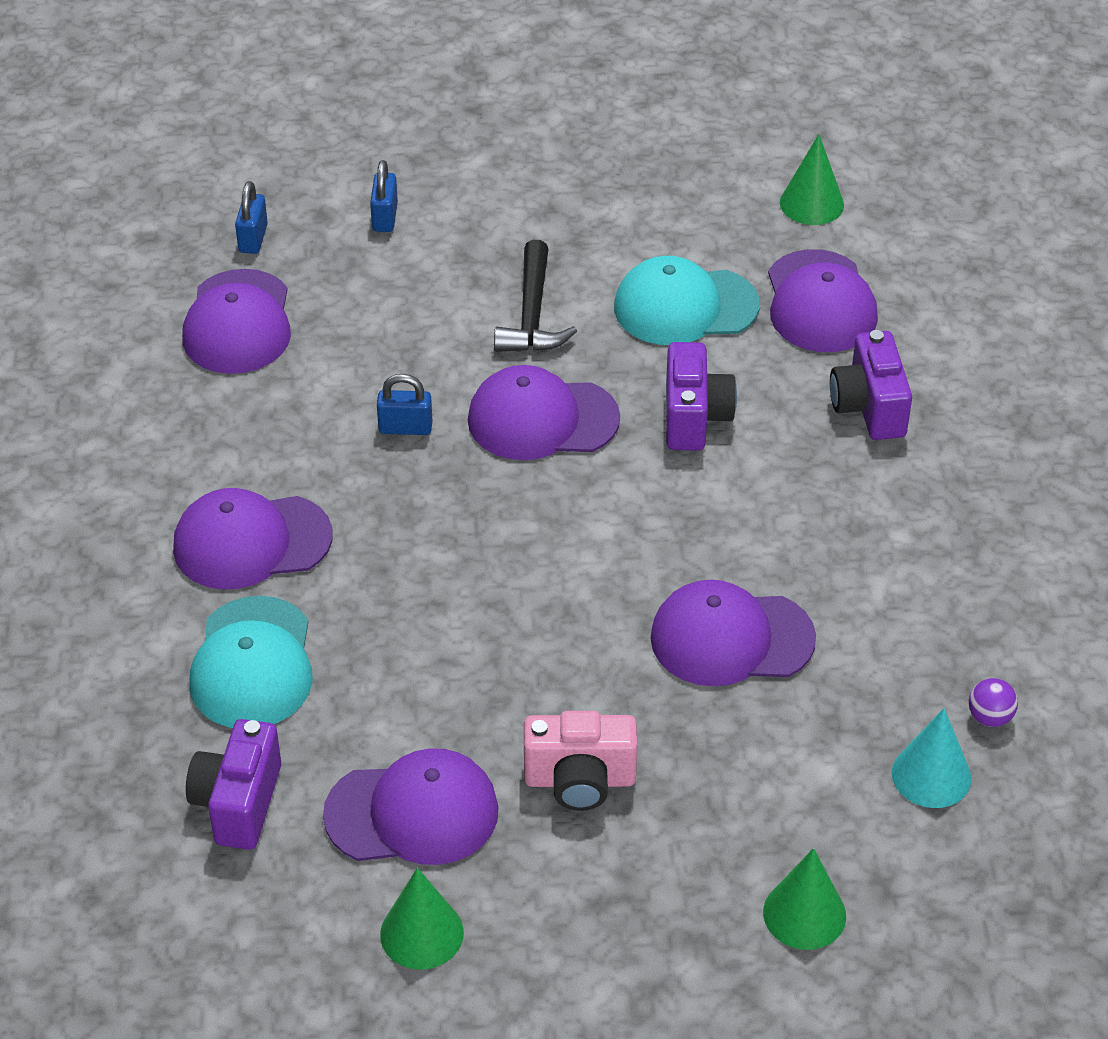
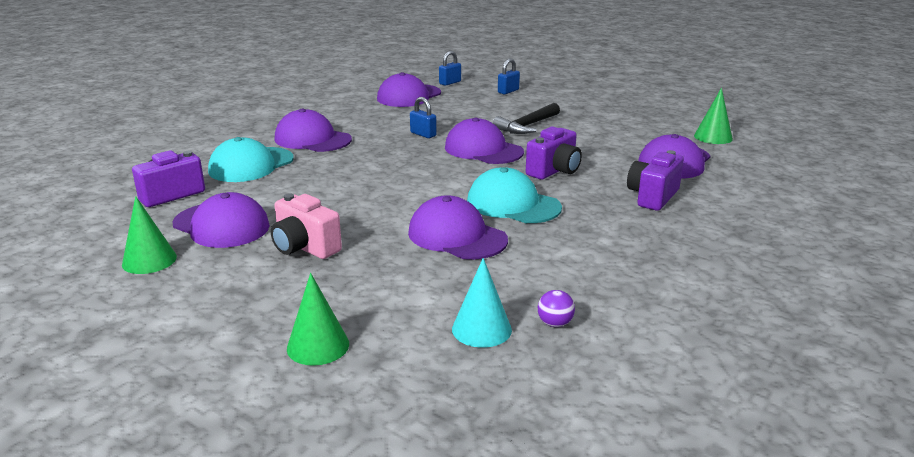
camera: 40 degrees right, 20 degrees down
(685, 306) = (602, 143): turquoise cap -> turquoise cap (513, 204)

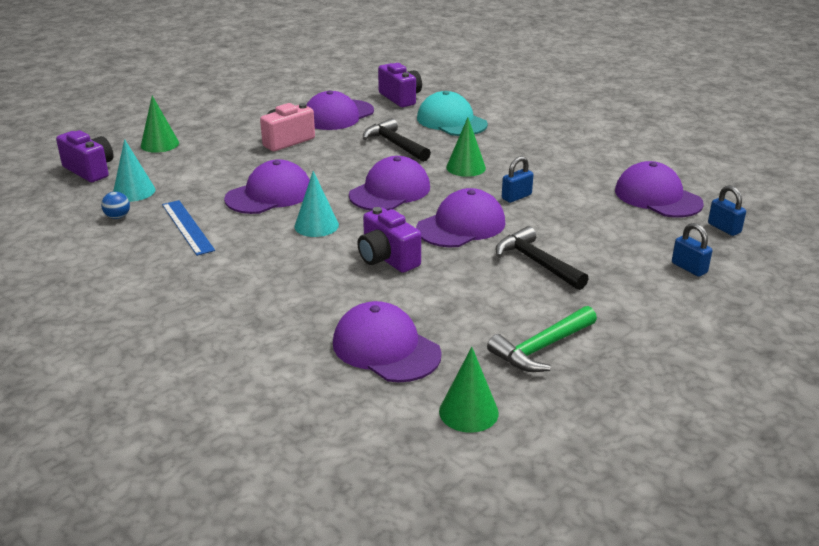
camera: 100 degrees right, 5 degrees up
(149, 260) = (298, 99): green cone -> green cone (466, 167)
(312, 139) = (511, 144): purple cap -> purple cap (390, 191)
(314, 187) = (395, 144): none -> black hammer
(513, 204) = (316, 225): turquoise cap -> turquoise cone
(552, 270) = (187, 227): none -> blue ruler
(555, 323) = (118, 217): purple ball -> blue ball
(631, 123) = (541, 348): none -> green hammer
(652, 197) = (294, 306): purple camera -> purple camera (90, 170)

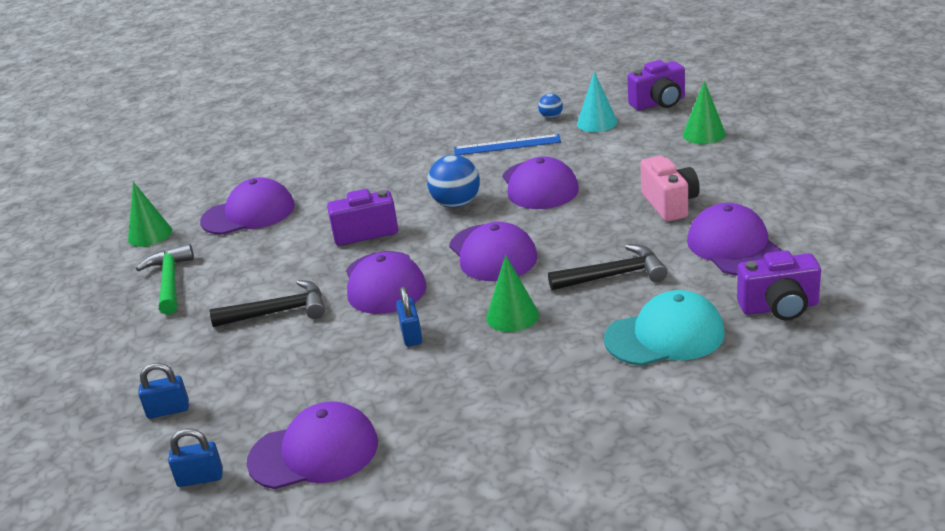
camera: 120 degrees right, 0 degrees up
(316, 225) = (456, 204): turquoise cone -> blue ball

